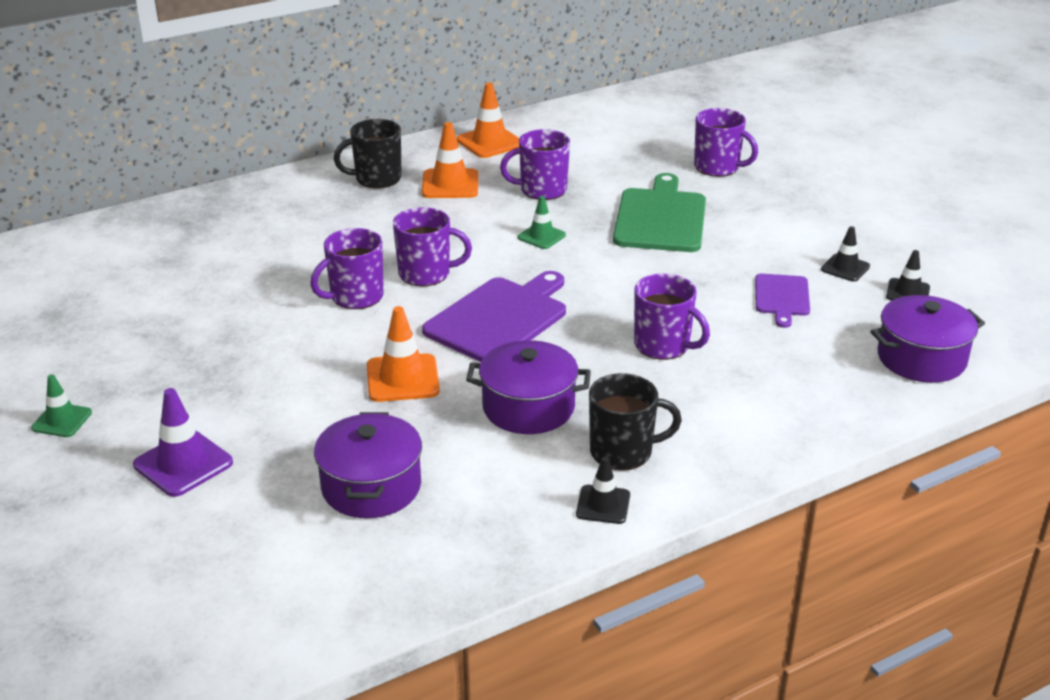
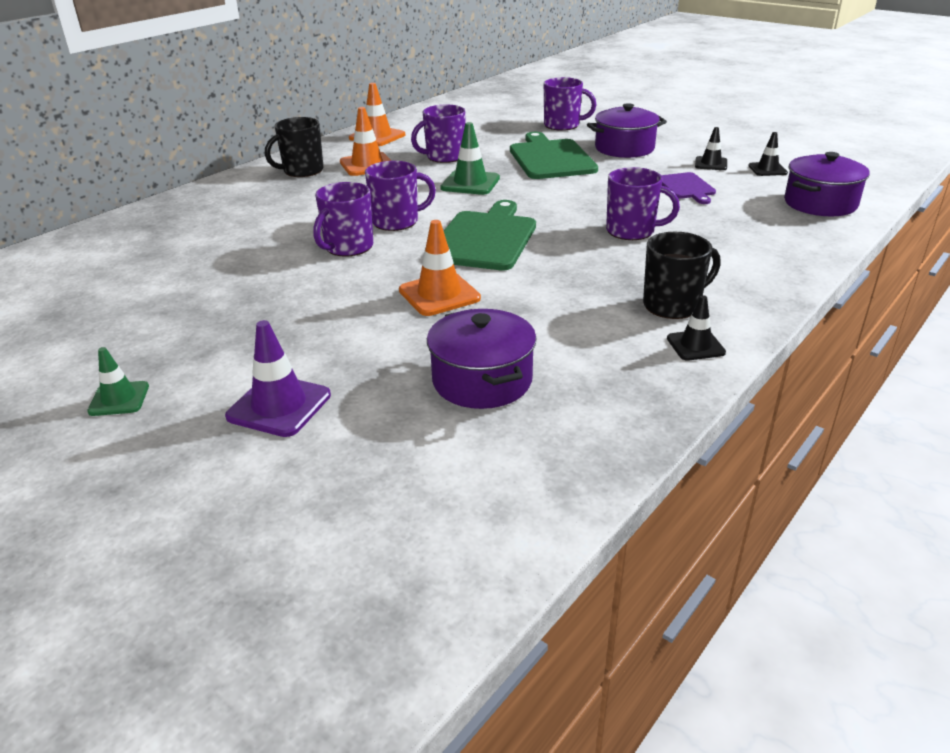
camera: 20 degrees left, 0 degrees up
(499, 318) = (485, 238): purple cutting board -> green cutting board
(528, 407) = (566, 292): purple pot -> purple pot (624, 148)
(541, 236) = (470, 183): green traffic cone -> green traffic cone, size x1.58

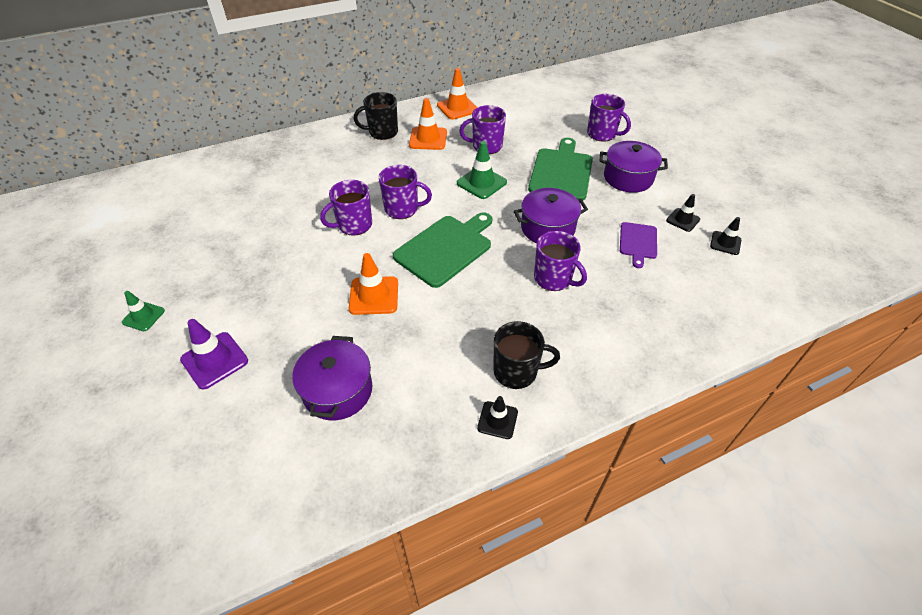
camera: 25 degrees right, 15 degrees up
(820, 203) = (733, 301): purple pot -> purple pot (547, 228)

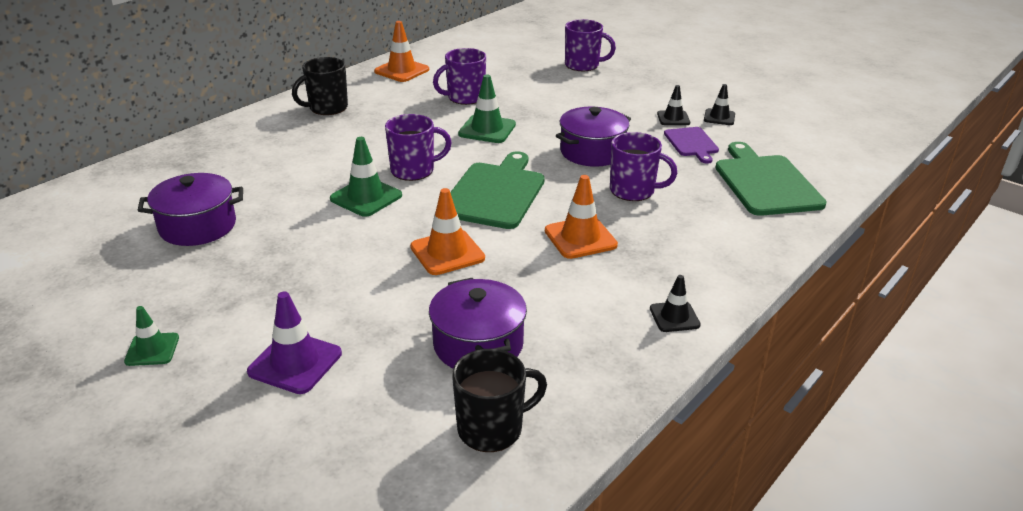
camera: 25 degrees left, 15 degrees down
(353, 225) = (366, 197): purple mug -> green traffic cone
(428, 139) = (390, 103): orange traffic cone -> orange traffic cone (580, 238)
(517, 371) = (660, 273): black mug -> black mug (492, 428)
(561, 172) = (567, 104): green cutting board -> green cutting board (766, 183)
(628, 178) = (639, 95): purple pot -> purple pot (198, 226)
(725, 243) = (772, 126): black traffic cone -> black traffic cone (673, 118)

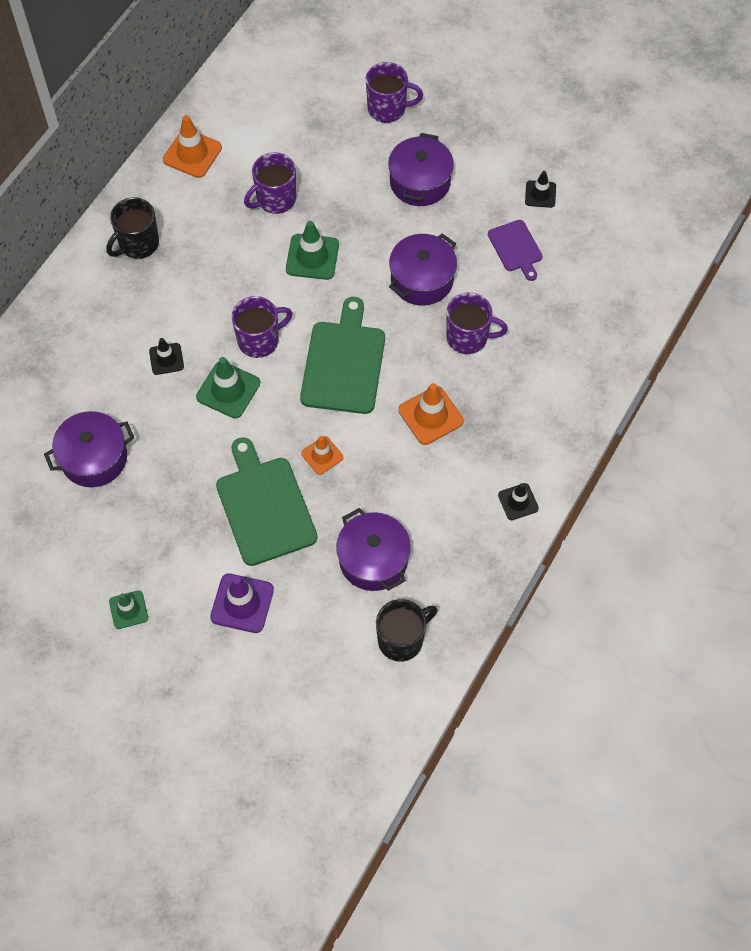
camera: 10 degrees left, 30 degrees up
(447, 252) = (322, 455): orange traffic cone -> orange traffic cone, size x0.63
(603, 101) = (420, 182): none -> purple pot
(673, 118) = (494, 204): black traffic cone -> black traffic cone (166, 359)
(766, 183) = (587, 304): green cutting board -> green cutting board (264, 506)

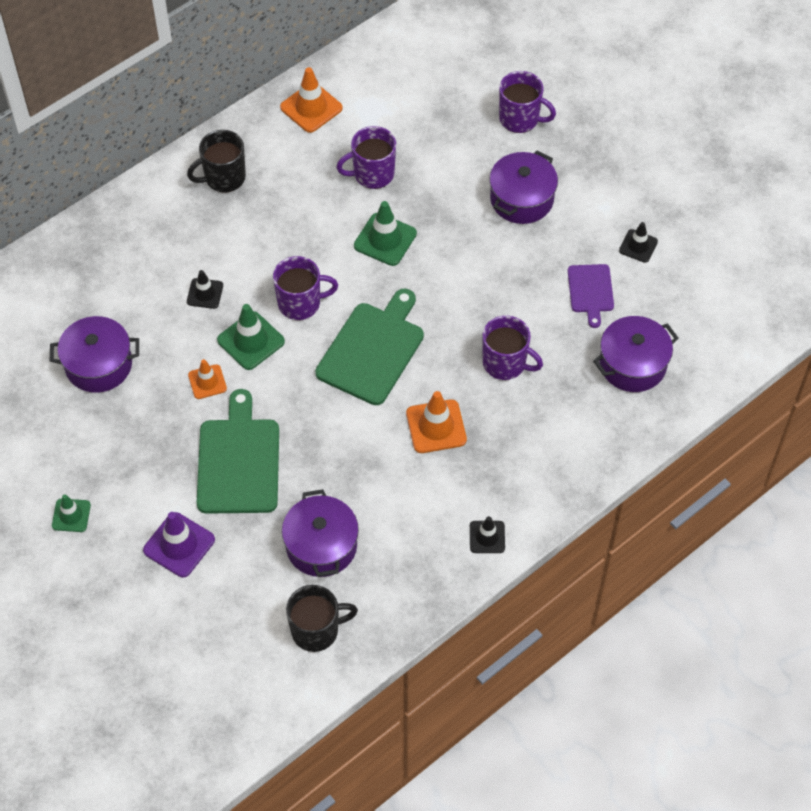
camera: 20 degrees right, 5 degrees down
(322, 455) = (314, 431): orange traffic cone -> orange traffic cone (207, 382)
(422, 280) = (483, 294): purple pot -> purple pot (632, 364)

